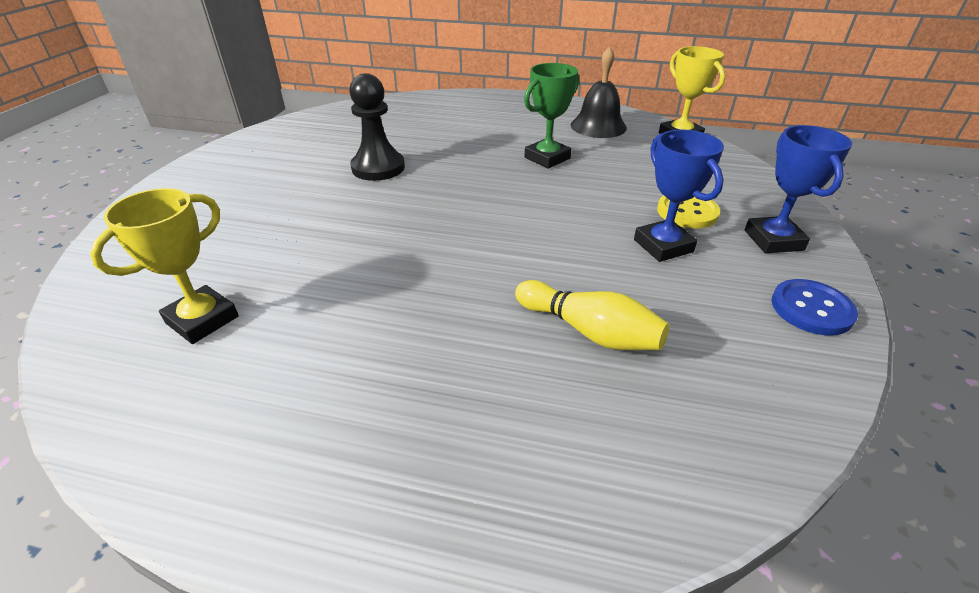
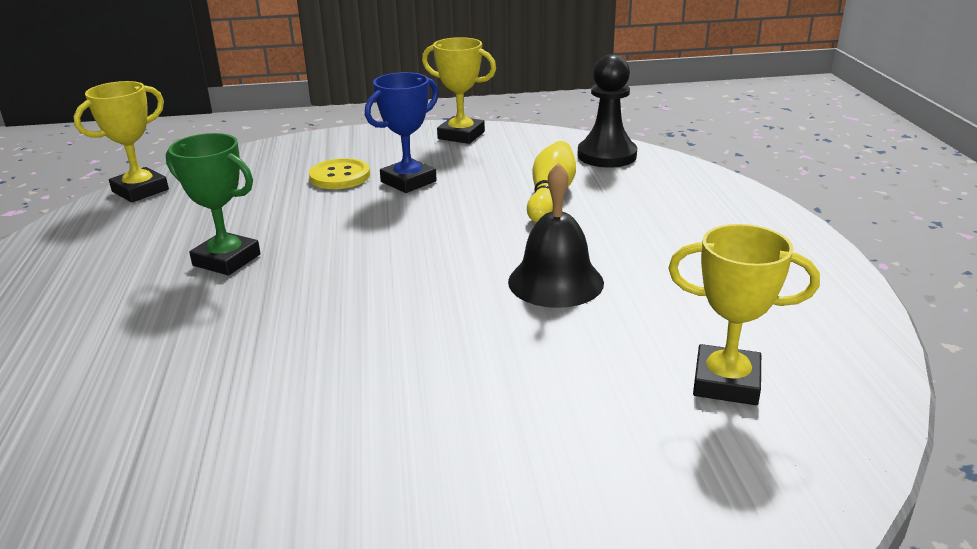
camera: 110 degrees left, 10 degrees down
(378, 168) = (298, 391): black pawn -> black pawn (607, 155)
(598, 126) = (104, 241): black bell -> black bell (555, 281)
(773, 240) = (373, 146): blue trophy -> none
(811, 309) = (461, 135): blue button -> yellow trophy

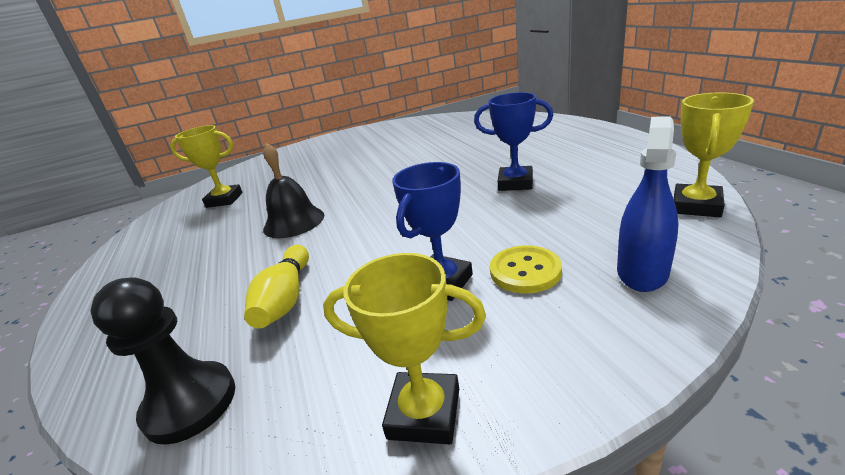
camera: 170 degrees right, 0 degrees up
(227, 260) = (515, 183): green trophy -> blue trophy
(267, 162) = (642, 272): none -> blue spray bottle

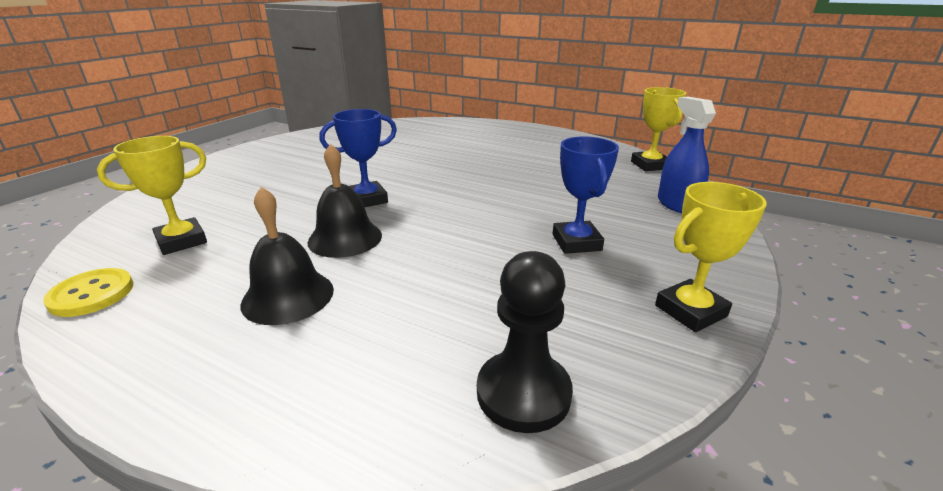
camera: 45 degrees left, 0 degrees up
(208, 257) = (288, 296): none -> black bell
(286, 299) = (464, 294): yellow bowling pin -> none
(515, 183) = (518, 169): blue trophy -> blue trophy (367, 199)
(525, 271) = (617, 221): yellow button -> yellow button (92, 294)

